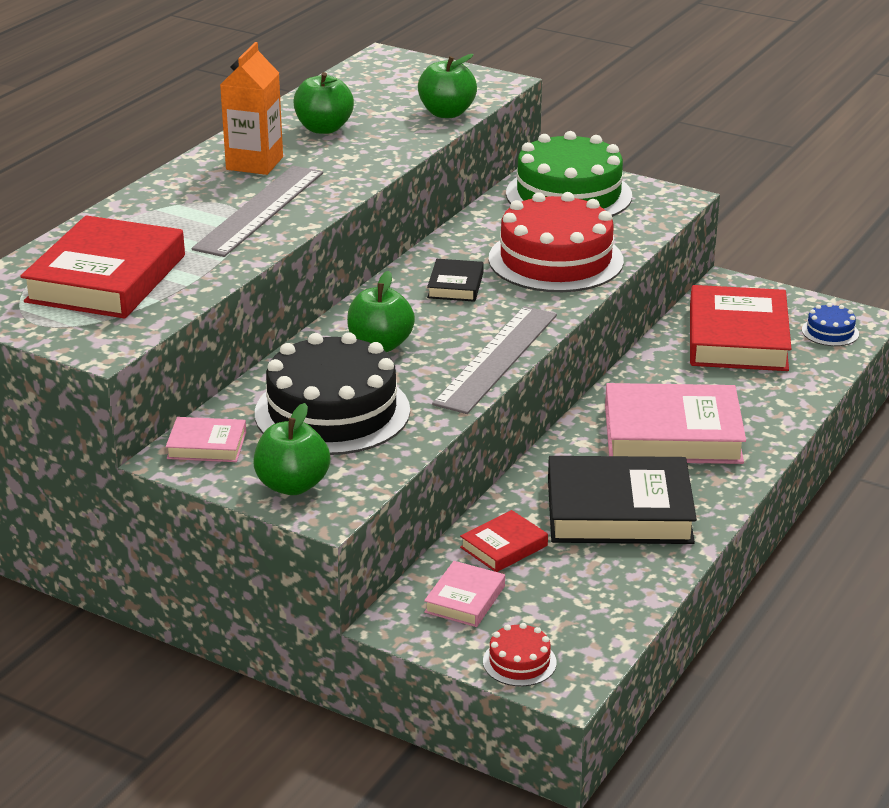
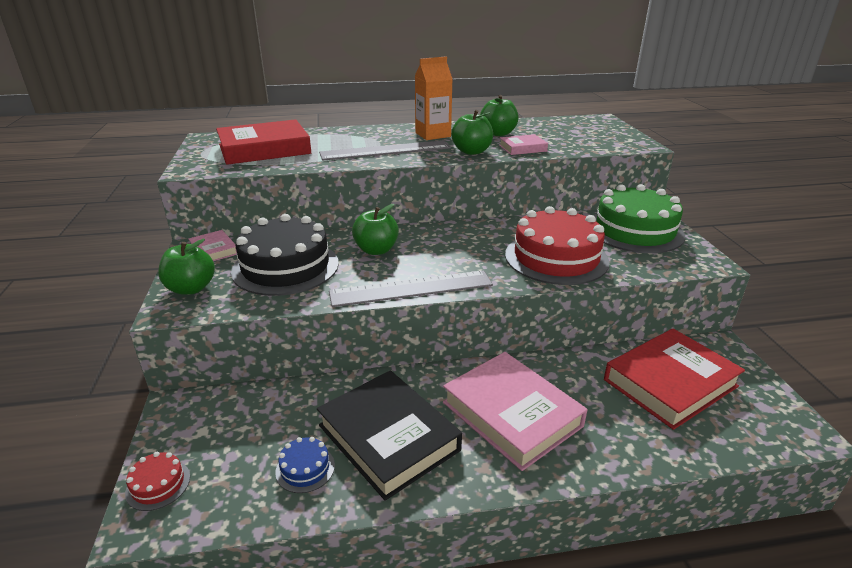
camera: 50 degrees right, 0 degrees up
(447, 113) = (577, 147): green apple -> green apple (471, 151)
(455, 285) = (474, 243): black book -> none
(465, 599) = (220, 421): pink book -> pink book (522, 148)
(504, 546) = (295, 407): red book -> none
(830, 332) = (759, 424): blue cake -> blue cake (305, 468)

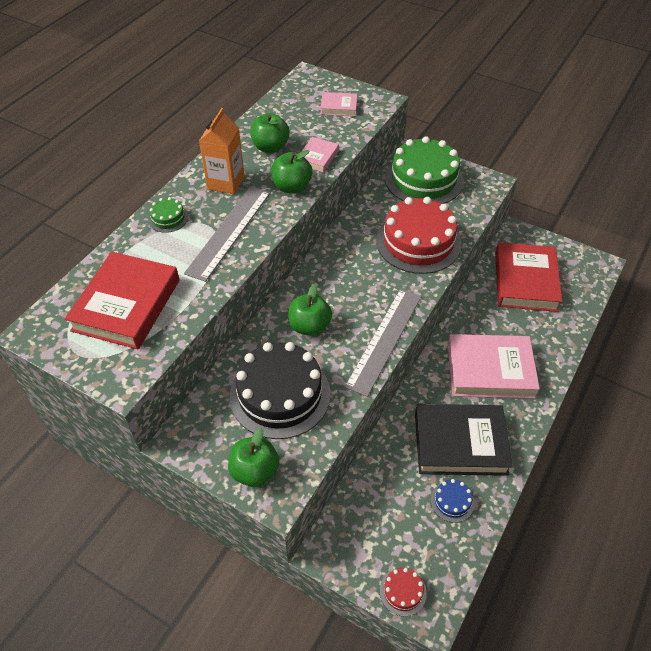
camera: 50 degrees left, 20 degrees up
(214, 250) = (198, 429): pink book -> pink book (339, 107)
(366, 133) = (168, 218): none -> green cake

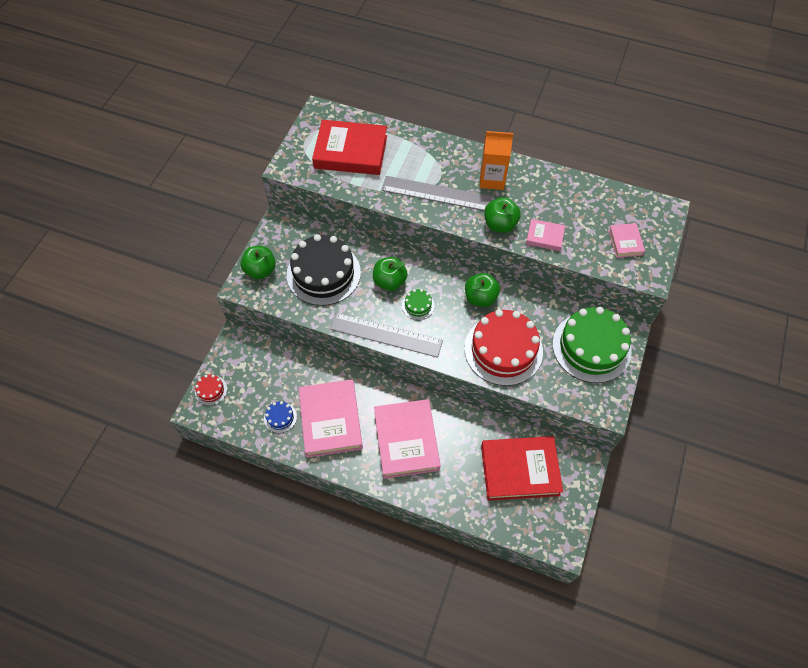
camera: 80 degrees right, 10 degrees up
(168, 218) = (441, 153): green cake -> green cake (418, 305)
(270, 147) = (547, 200): green apple -> green apple (480, 298)
(460, 443) = (331, 420): black book -> pink book

